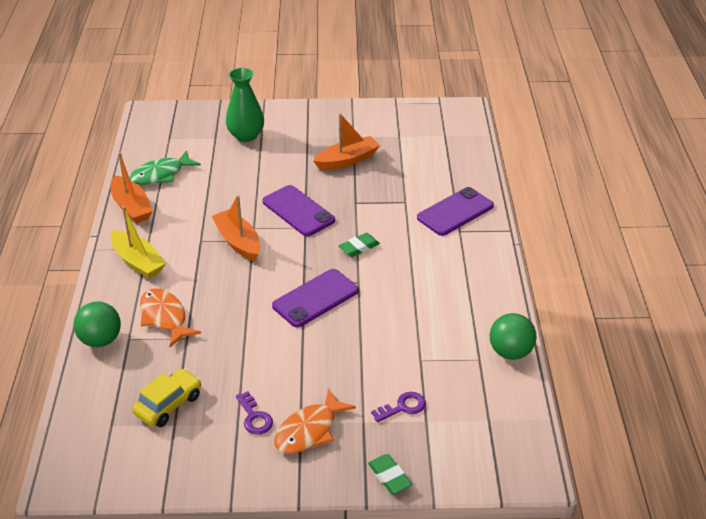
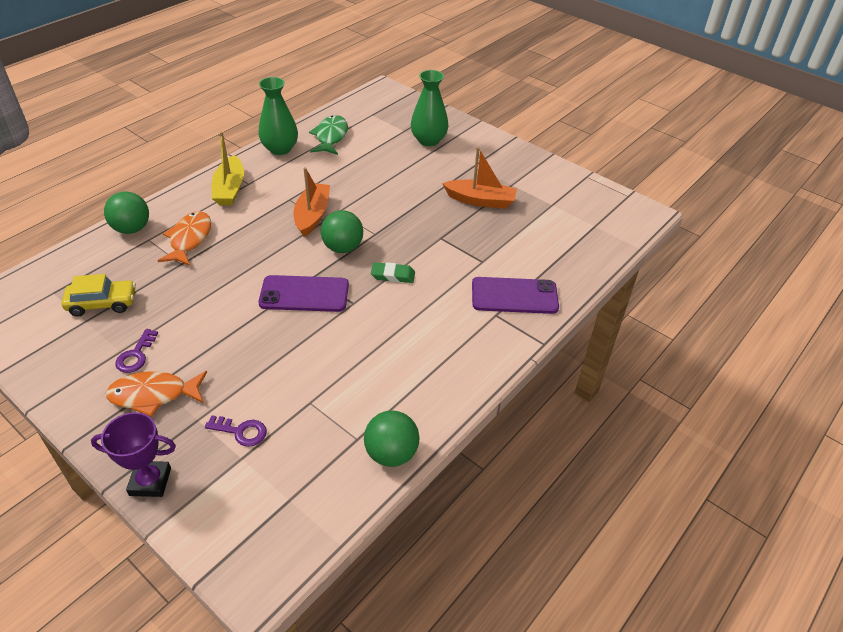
camera: 40 degrees right, 5 degrees up
(131, 207) = (280, 149): orange boat -> green vase
(161, 174) = (331, 137): green fish -> green fish turned 90 degrees clockwise
(296, 250) = (343, 248): none -> green ball
(298, 211) = (387, 218): purple phone -> none
(389, 476) = (150, 481): green eraser -> purple trophy

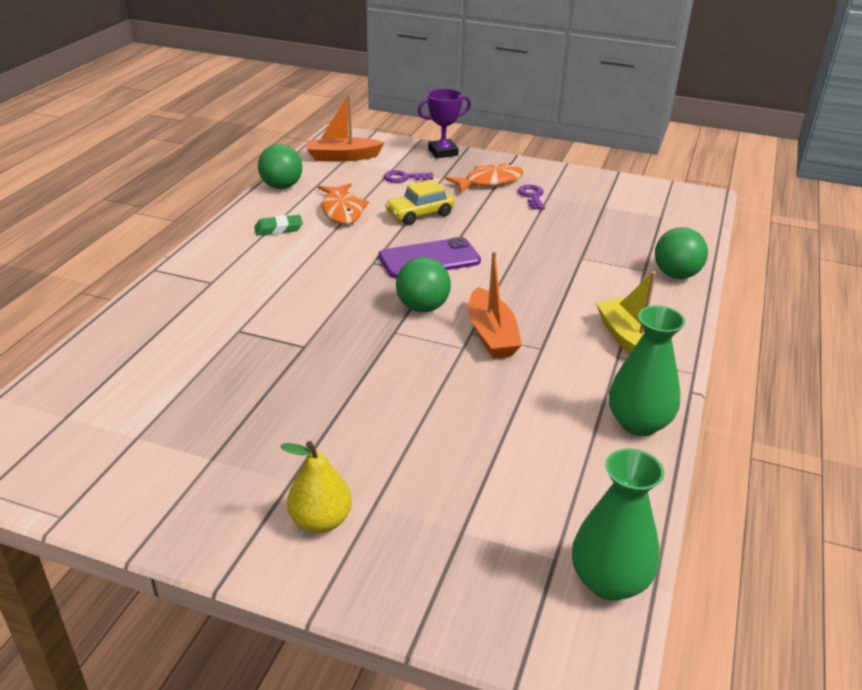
camera: 160 degrees right, 10 degrees down
(102, 303) = (607, 218): yellow car -> yellow car (420, 214)
(189, 239) = (602, 279): orange fish -> orange fish (342, 211)
(331, 137) = (583, 472): green fish -> none
(393, 275) = (344, 293): green eraser -> green eraser (278, 229)
(428, 140) = (400, 518): green vase -> green vase (609, 581)
(465, 147) = (320, 521): none -> yellow pear
(480, 200) = (261, 414): orange boat -> orange boat (342, 157)
(514, 296) = (191, 302): purple phone -> none

